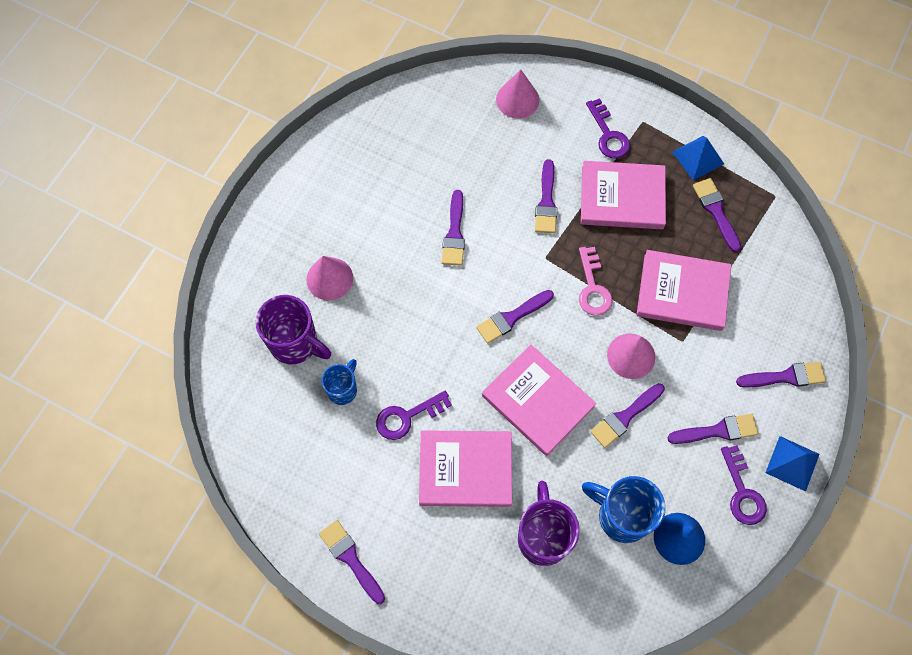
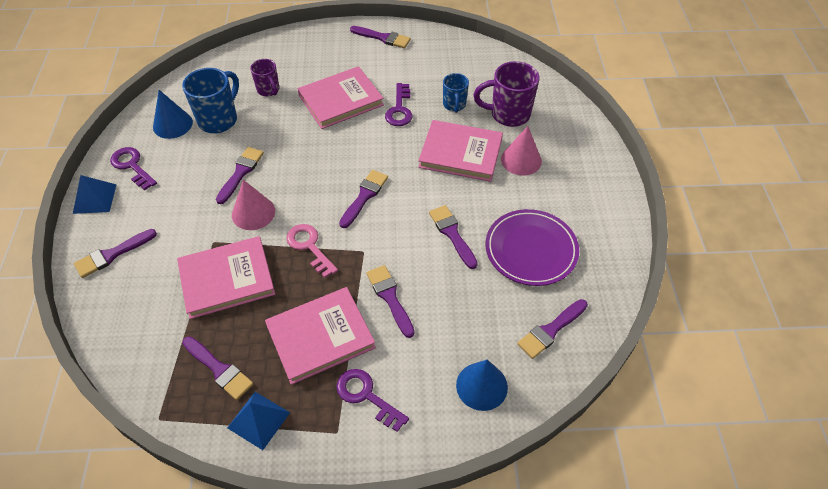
camera: 150 degrees right, 15 degrees down
(396, 182) = (531, 250): none -> purple plate
(407, 417) = (399, 109): purple key -> purple key turned 150 degrees clockwise
(517, 99) = (481, 386): pink cone -> blue cone
(538, 401) = (312, 155): pink book -> pink book (460, 153)
(543, 537) = (268, 90): purple mug -> purple mug, size x0.60
(621, 516) = (219, 120): blue mug -> blue mug turned 60 degrees counterclockwise
(717, 431) = (162, 194): purple brush -> purple brush (550, 330)

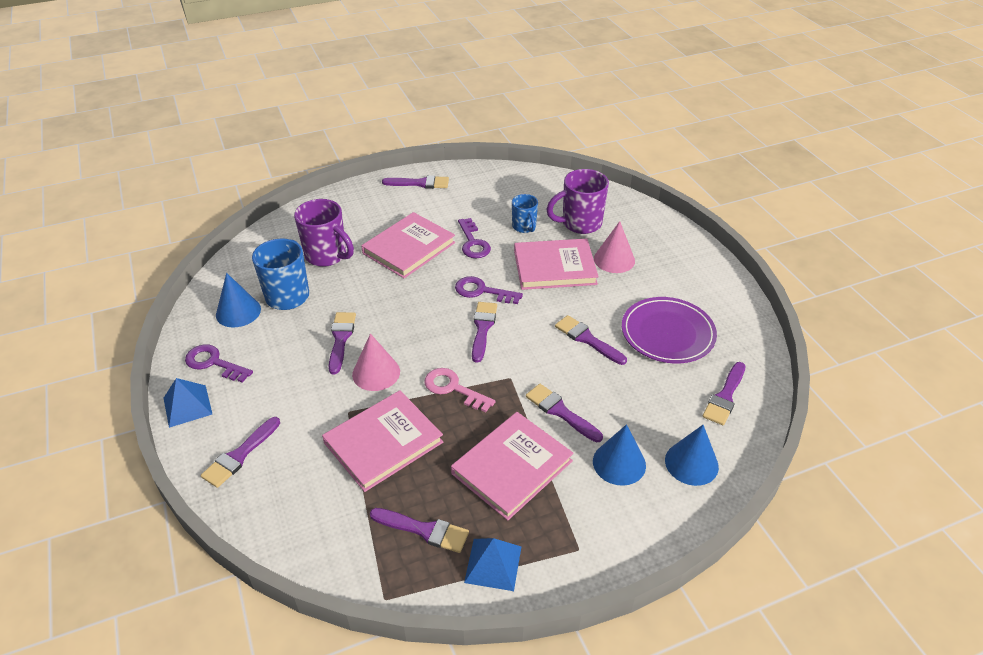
camera: 20 degrees left, 10 degrees down
(268, 90) = (327, 256): purple mug -> purple mug, size x1.67
(366, 396) = (589, 507): purple key -> purple key (482, 291)
(415, 364) = (619, 463): none -> blue cone

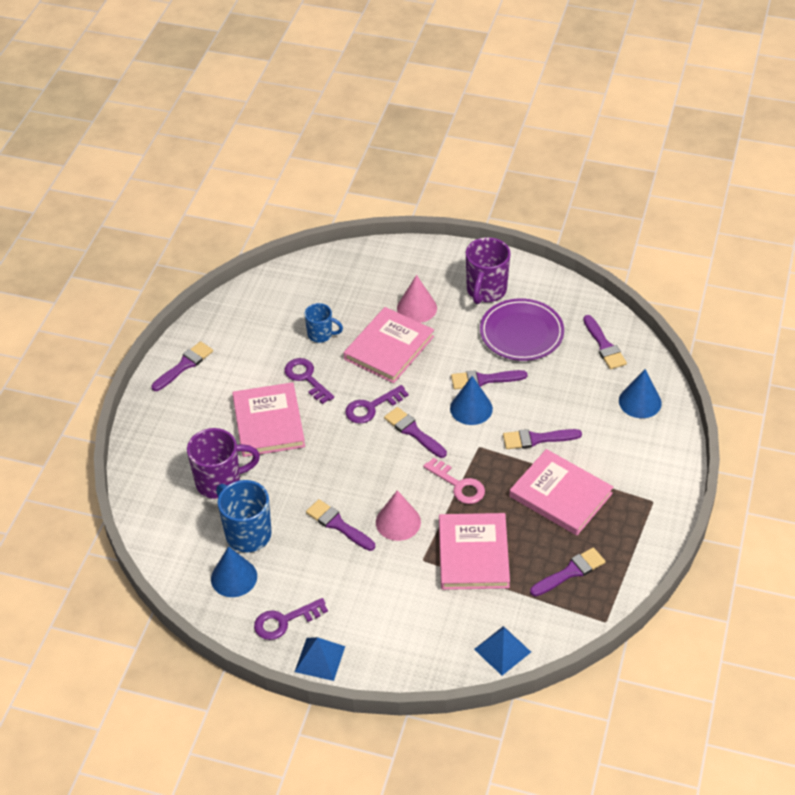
camera: 50 degrees left, 5 degrees up
(240, 455) = (406, 646): purple brush -> none
(453, 388) = (458, 485): pink key -> pink key turned 120 degrees counterclockwise
(473, 243) = (306, 378): purple key -> purple key turned 150 degrees counterclockwise
(493, 564) = (627, 551): blue pyramid -> blue pyramid (502, 650)
(512, 467) = (560, 495): pink book -> pink book turned 45 degrees counterclockwise
(580, 223) = (354, 299): purple mug -> purple mug (486, 291)
(619, 463) = (607, 437): blue cone -> blue cone (471, 408)

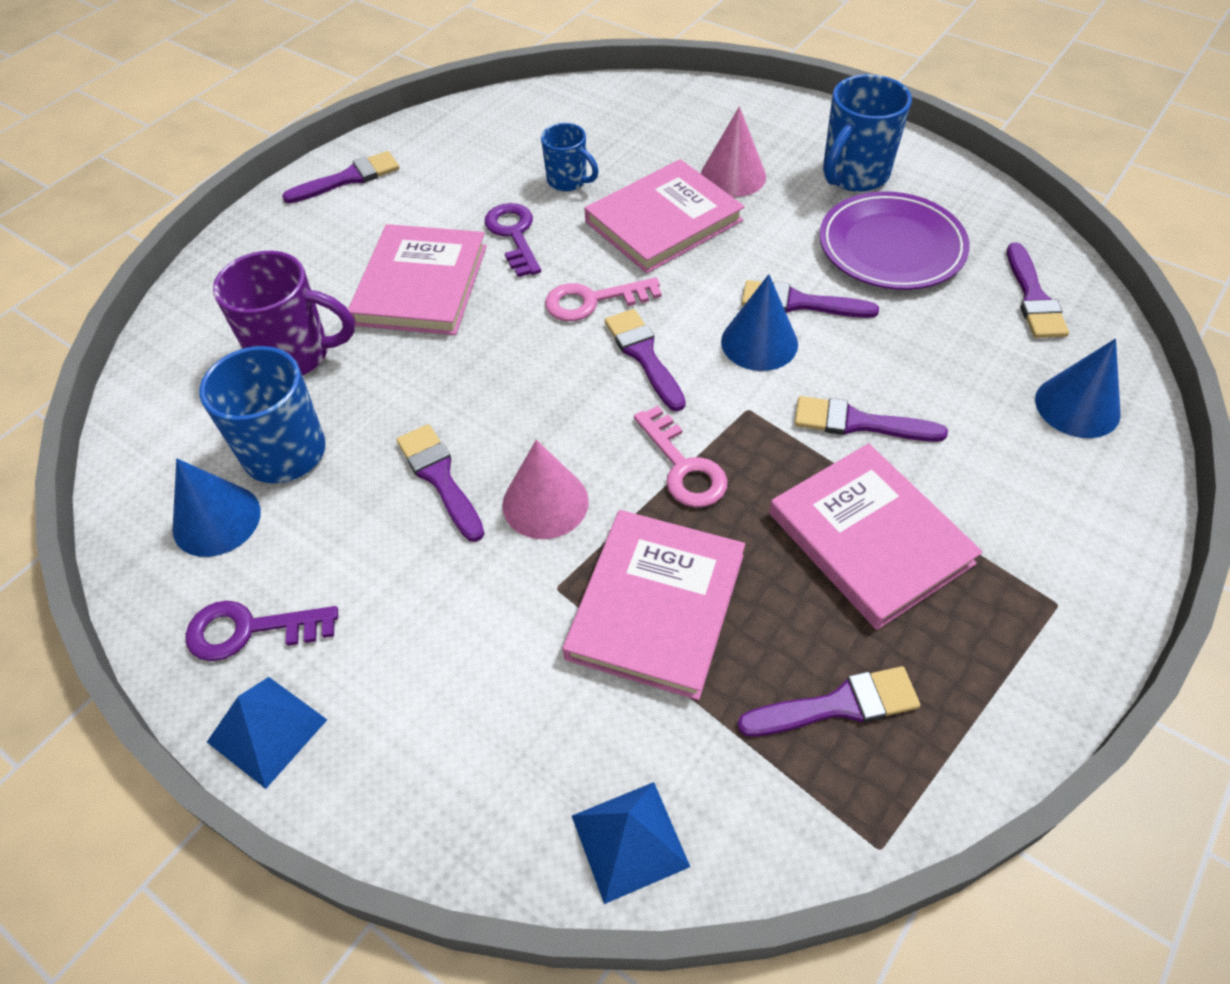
camera: 20 degrees right, 5 degrees up
(371, 407) = (593, 301): purple key -> pink key
(486, 291) = (854, 175): purple mug -> blue mug

